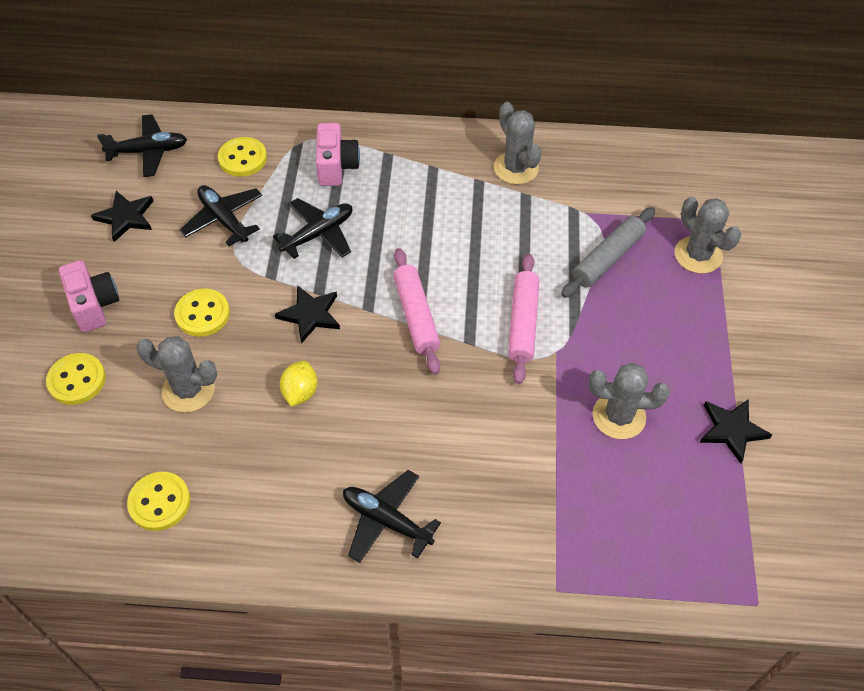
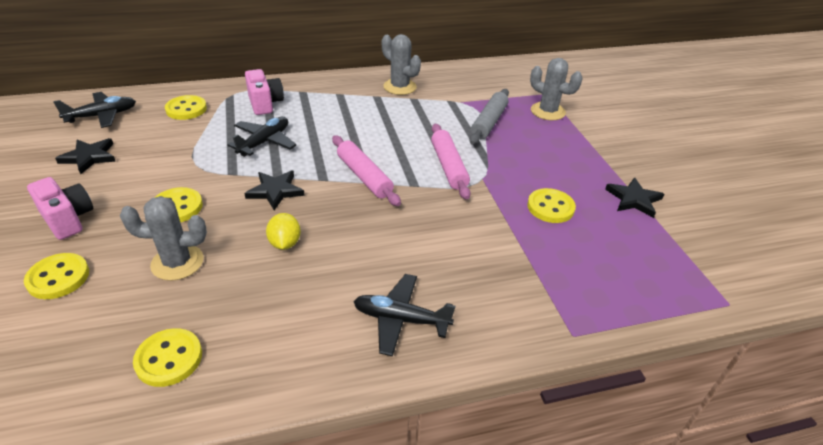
camera: 20 degrees left, 15 degrees down
(224, 219) = (180, 145): black plane -> none
(619, 416) = (550, 207): grey cactus -> yellow button

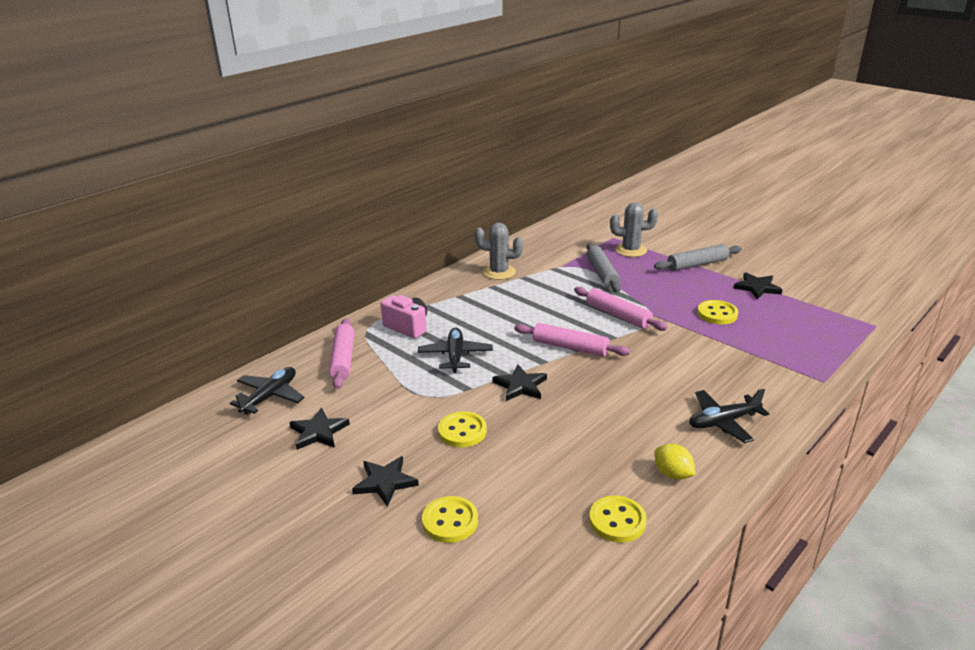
camera: 30 degrees left, 10 degrees down
(68, 219) = (385, 482): pink camera -> black star
(177, 262) = (525, 465): grey cactus -> none
(186, 109) = (343, 359): yellow button -> pink rolling pin
(285, 243) = (582, 415): yellow lemon -> yellow lemon (672, 474)
(598, 150) = (697, 264): none -> grey rolling pin

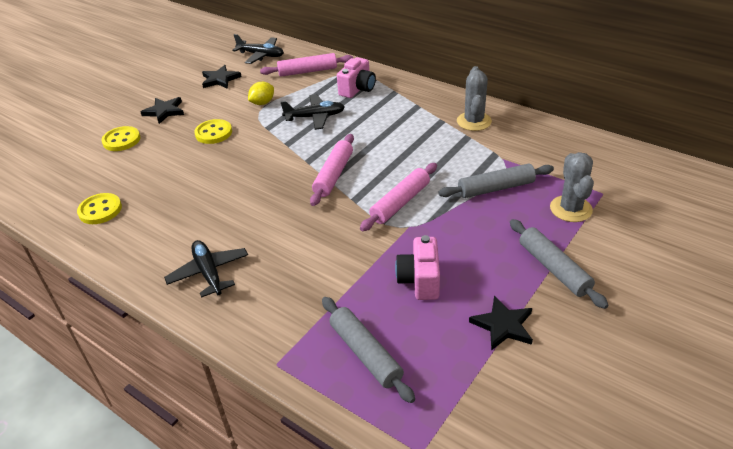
camera: 85 degrees right, 10 degrees up
(520, 386) = (271, 153): black star -> none
(672, 474) = (143, 238): yellow lemon -> yellow lemon (262, 103)
(717, 314) = (420, 280): yellow button -> pink camera
(799, 341) = (366, 353): none -> grey rolling pin

